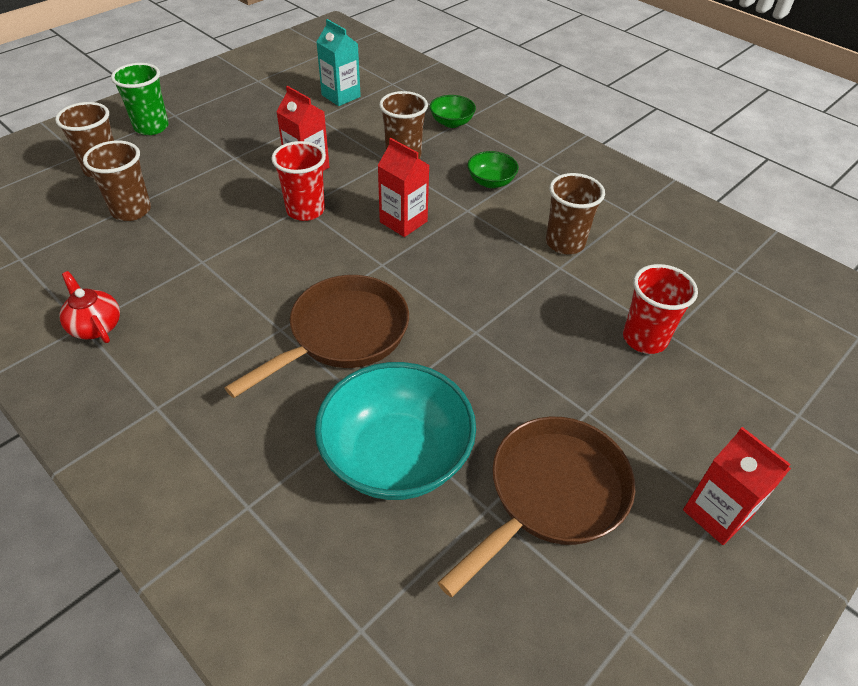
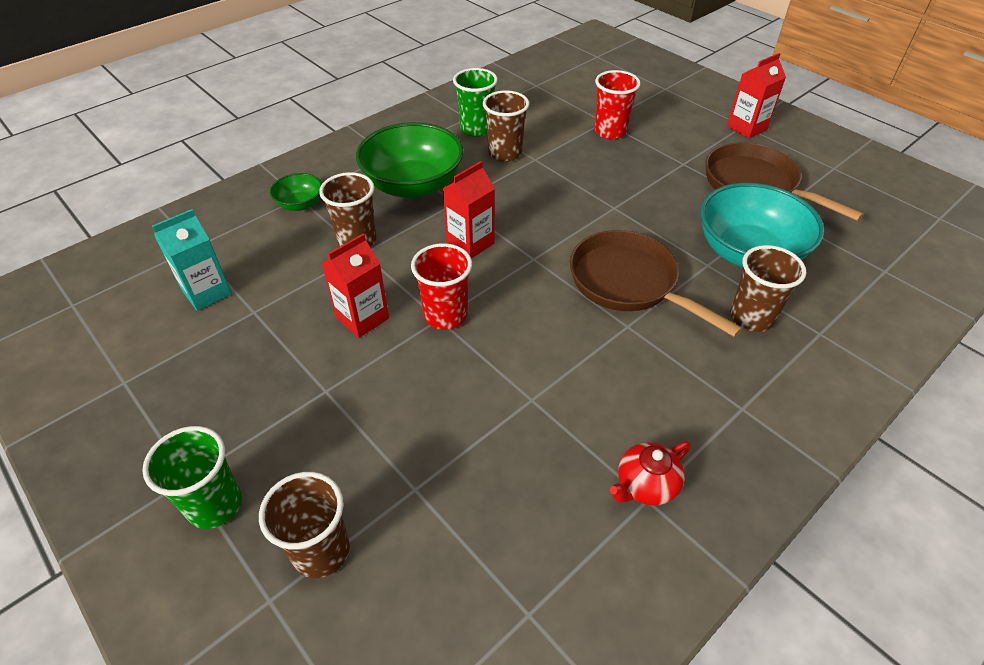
camera: 85 degrees left, 0 degrees up
(131, 210) = (429, 491): brown cup -> brown cup (751, 318)
(491, 182) = (413, 185): green bowl -> green bowl, size x2.09
(608, 220) = (476, 129): none -> green cup

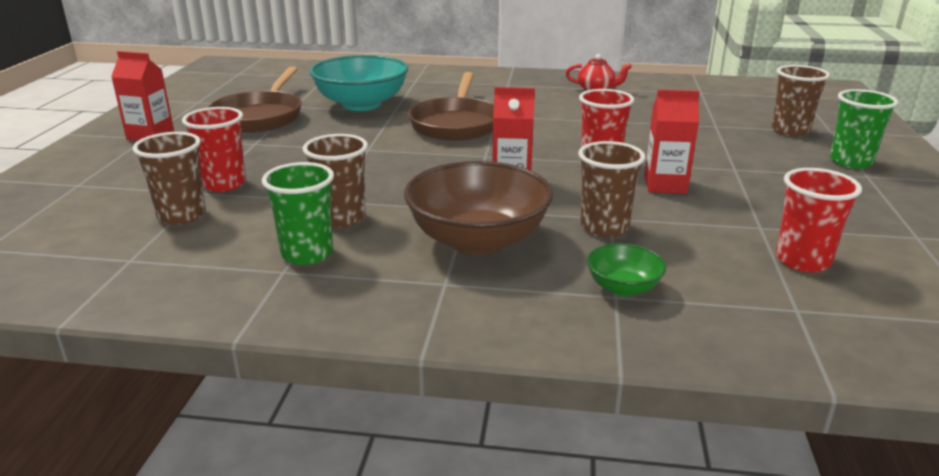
camera: 130 degrees left, 20 degrees down
(207, 292) = (802, 261): turquoise carton -> red cup
(413, 185) = (478, 240): green bowl -> brown bowl
(751, 318) = (430, 93): brown cup -> brown cup (181, 215)

